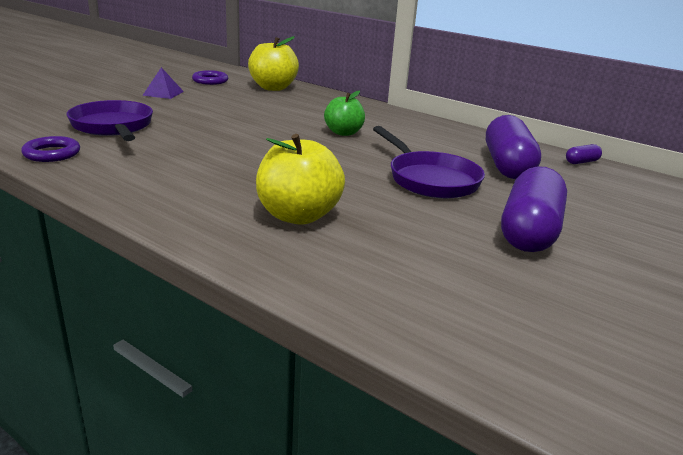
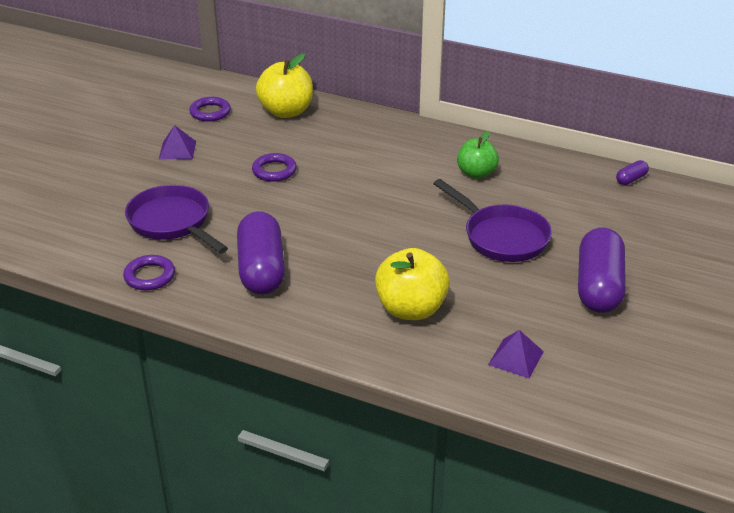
camera: 10 degrees left, 10 degrees up
(235, 113) = (274, 171): none -> purple ring
(343, 133) = (397, 181): green apple -> green apple (476, 173)
(402, 278) = (516, 358): none -> purple pyramid
(507, 166) = (565, 200): purple capsule -> purple capsule (261, 269)

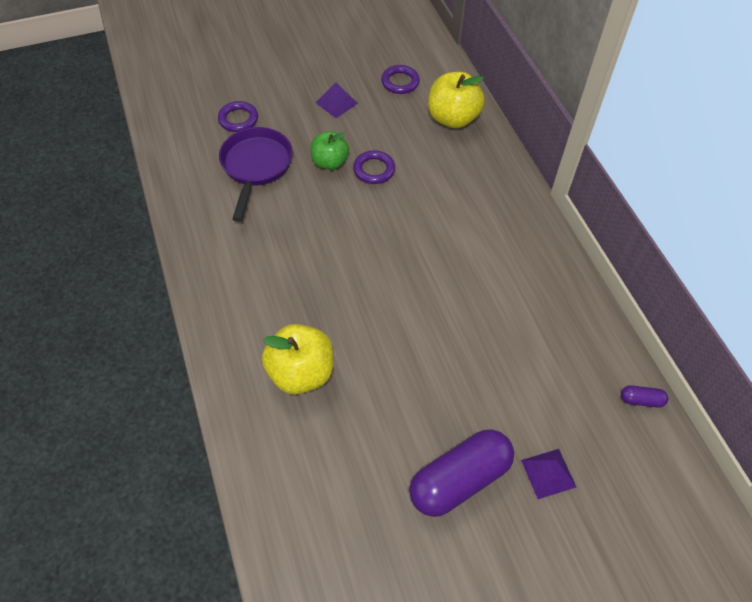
camera: 45 degrees right, 20 degrees up
(149, 276) = (189, 202): purple ring -> purple ring (238, 119)
(261, 269) = (256, 252): purple capsule -> none
(476, 173) = (516, 287): green apple -> green apple (330, 162)
(501, 237) = (451, 365): purple pan -> none
(516, 358) = (311, 483): purple pyramid -> purple pyramid (548, 473)

